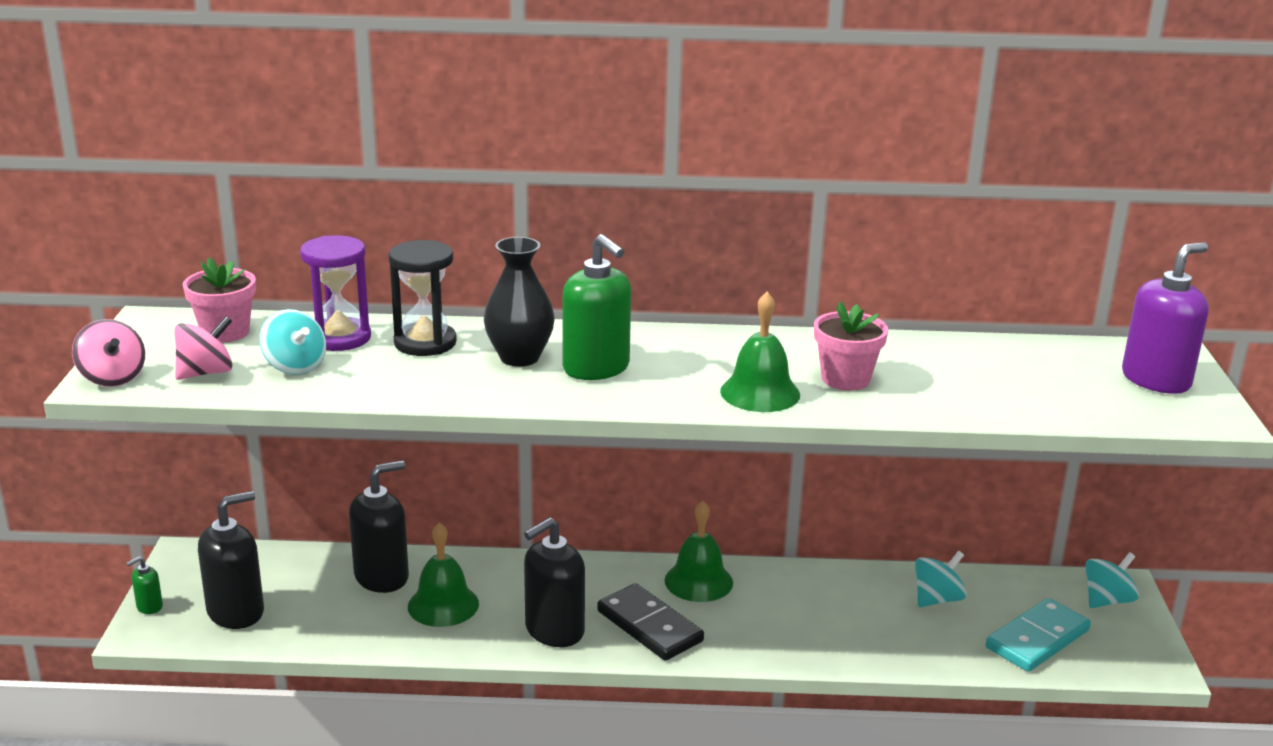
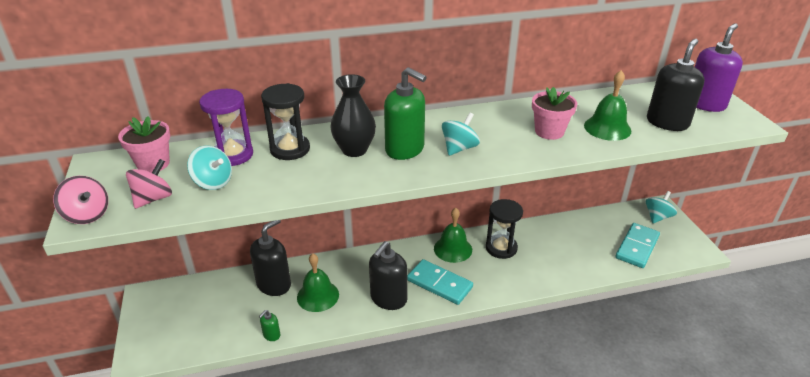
camera: 15 degrees left, 10 degrees up
(149, 607) = (135, 338): green soap dispenser -> green soap dispenser (271, 335)
(236, 612) = (193, 329): black soap dispenser -> black soap dispenser (667, 122)
(649, 626) = (439, 284): black domino -> turquoise domino
(760, 393) = (508, 150): green bell -> green bell (607, 128)
(784, 595) = (501, 248): none -> black hourglass
(937, 599) = (578, 234): turquoise spinning top -> turquoise spinning top (459, 148)

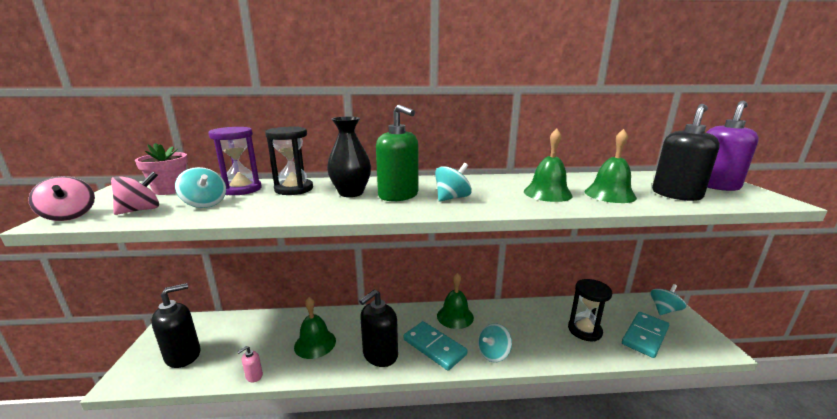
camera: 10 degrees right, 15 degrees down
(271, 335) = (254, 376): green soap dispenser -> pink soap dispenser
(274, 284) = (281, 328): black soap dispenser -> black soap dispenser (183, 355)
(497, 283) = (493, 354): none -> turquoise spinning top
(501, 248) = (502, 321): black hourglass -> black hourglass (584, 330)
(549, 132) = (547, 193): pink flower pot -> green bell

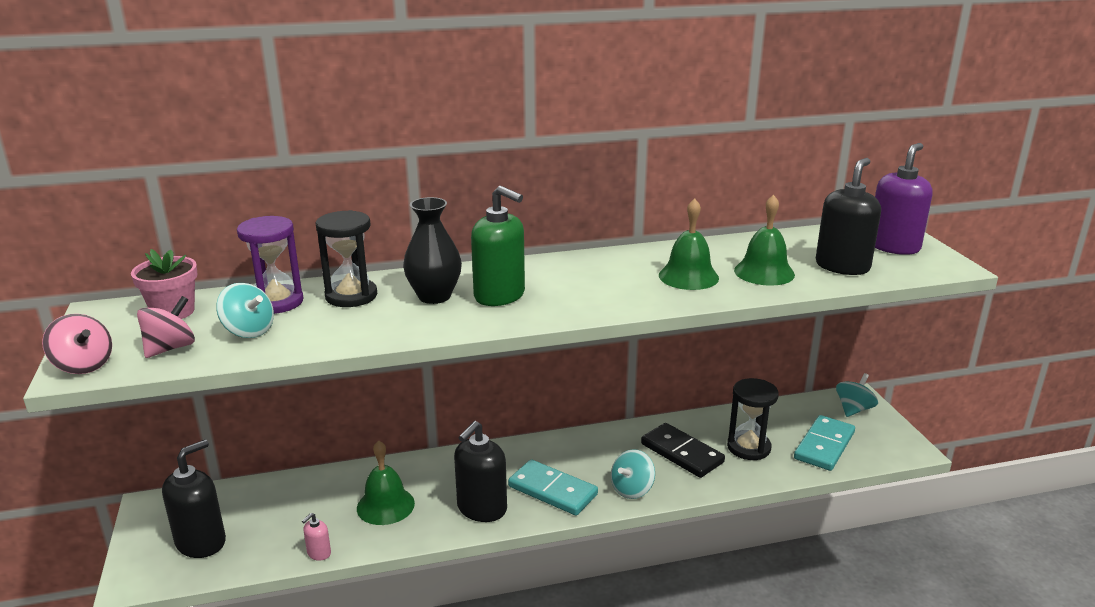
camera: 10 degrees left, 5 degrees up
(452, 198) = (570, 294): turquoise spinning top -> none
(455, 316) = (573, 448): green bell -> none
(533, 329) = (682, 453): none -> black domino

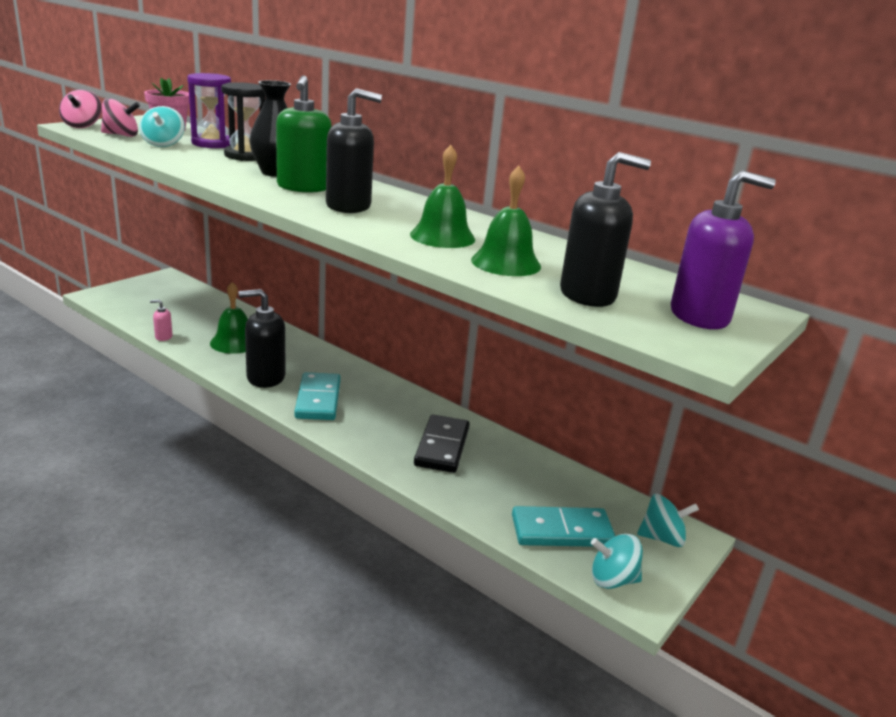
camera: 50 degrees right, 0 degrees up
(201, 542) = (144, 300): black soap dispenser -> black soap dispenser (349, 206)
(632, 489) = (359, 435): turquoise spinning top -> turquoise spinning top (612, 580)
(748, 447) = (497, 482): black hourglass -> none

